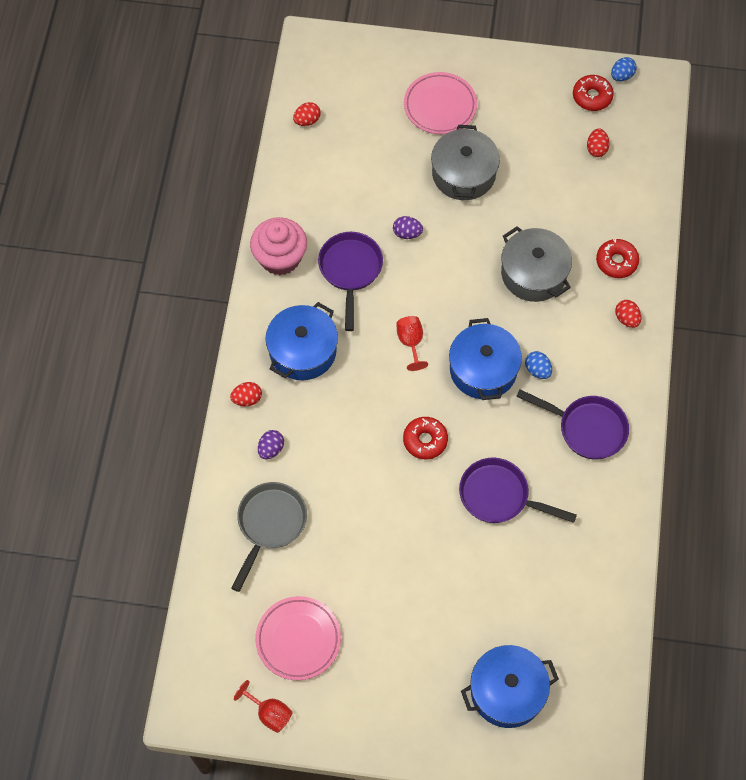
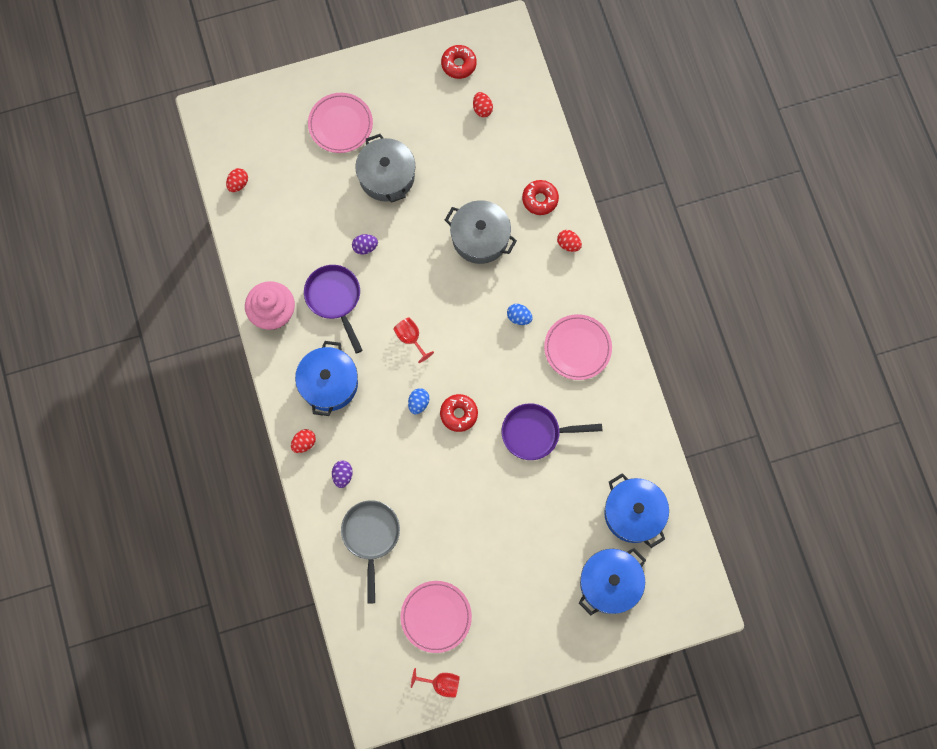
camera: 25 degrees left, 10 degrees up
(483, 369) = (477, 335): blue pot -> blue pot (633, 513)
(587, 428) = (577, 348): purple pan -> pink plate
(622, 76) = (474, 36): blue egg -> blue egg (418, 403)

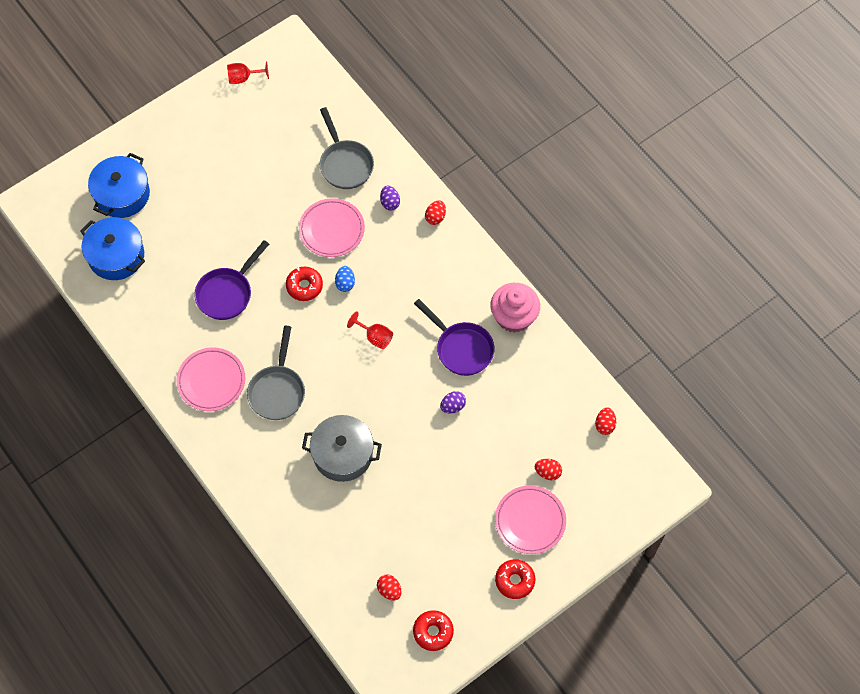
camera: 160 degrees right, 10 degrees down
(329, 383) = (435, 273): blue pot -> none
(387, 176) = (460, 484): grey pot -> none
(436, 617) = (265, 123): pink plate -> pink plate (332, 230)
(519, 317) = (277, 390): blue egg -> grey pan
(535, 433) = (227, 293): purple pan -> purple pan turned 150 degrees clockwise
(540, 199) = (295, 513): red donut -> red donut (515, 580)
(568, 244) = (251, 478): red egg -> red egg (547, 472)

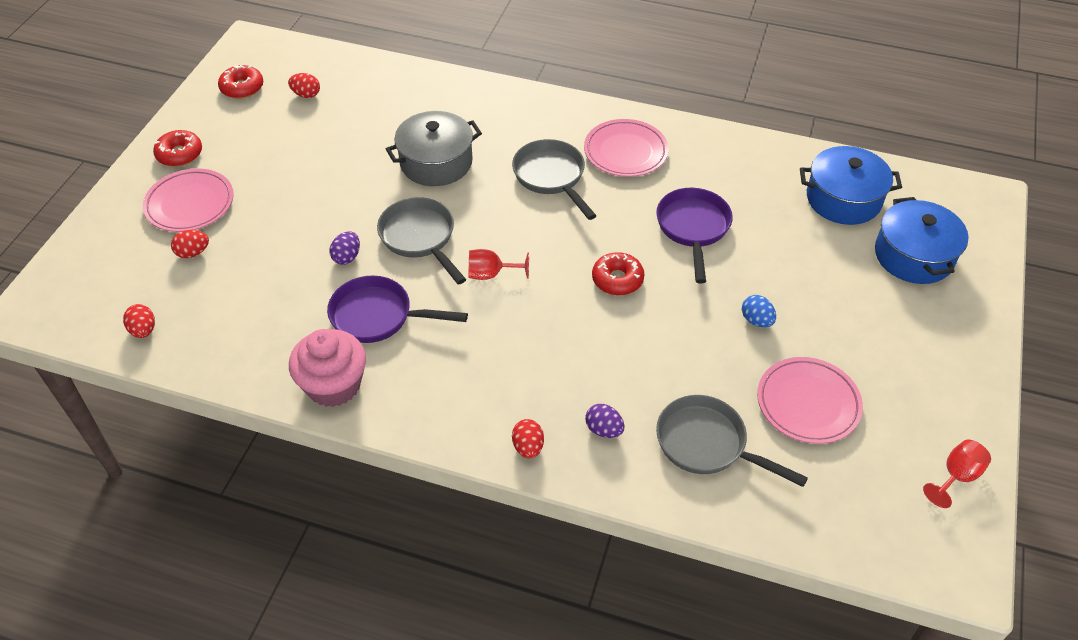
camera: 145 degrees right, 15 degrees down
(332, 230) = (645, 355): pink plate -> pink plate (808, 403)
(345, 283) = (574, 307): blue egg -> blue egg (756, 320)
(398, 393) = (420, 238): none -> grey pan

